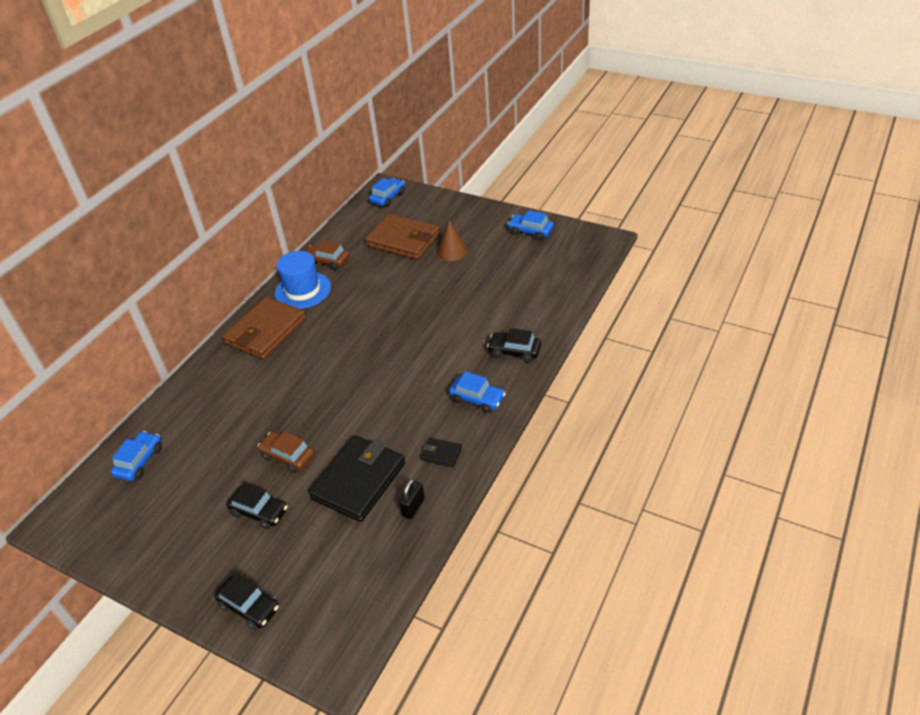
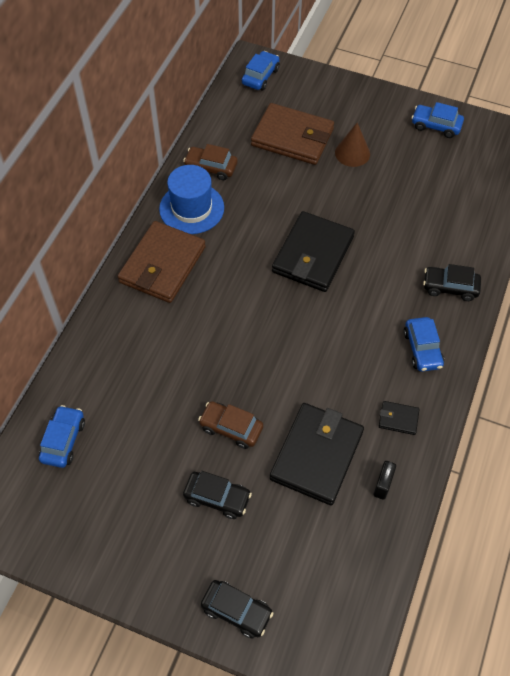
camera: 10 degrees left, 15 degrees up
(397, 325) = (313, 254): none -> black wallet
(477, 399) = (422, 349): blue car -> blue car turned 60 degrees clockwise

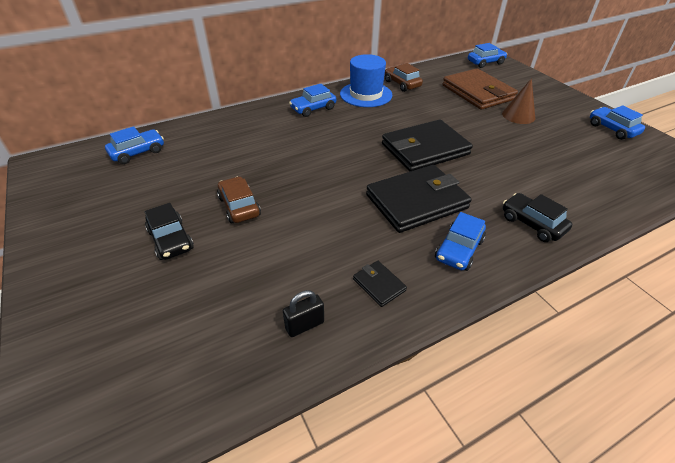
camera: 40 degrees right, 15 degrees down
(162, 264) = (313, 109): brown wallet -> blue car
(236, 611) = (68, 326): black car -> none
(316, 455) = (276, 263): black wallet -> black wallet (416, 201)

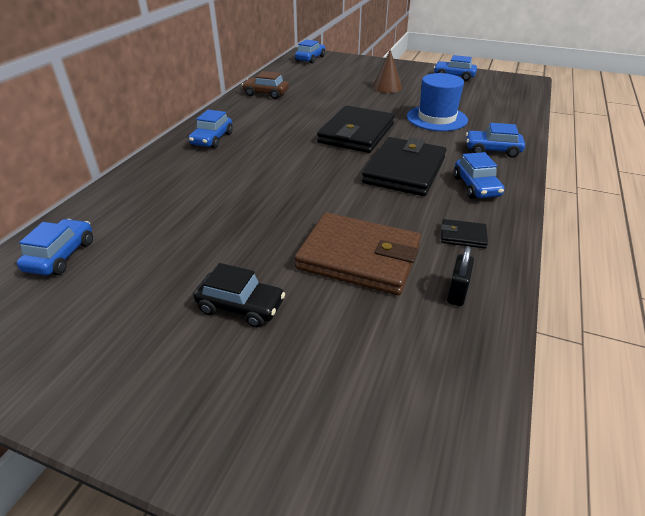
camera: 40 degrees left, 5 degrees down
(239, 206) = (266, 244): brown car -> none
(366, 94) = (245, 111): blue hat -> blue hat (436, 118)
(477, 92) = (336, 81): brown wallet -> brown wallet (358, 257)
(532, 224) = (492, 150): black car -> blue car

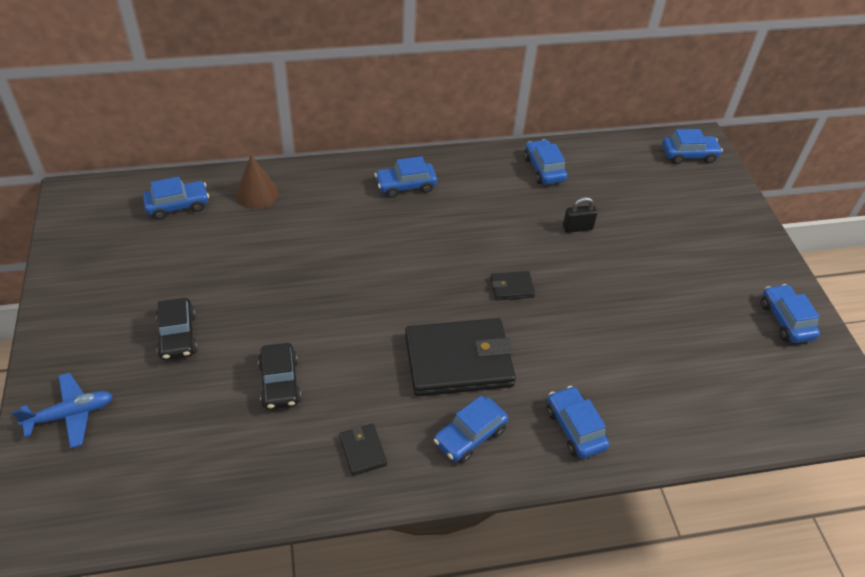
camera: 55 degrees right, 10 degrees up
(266, 94) = (544, 169): brown car -> blue car
(275, 438) = (70, 414): none -> blue plane
(356, 133) = (512, 287): black wallet -> black wallet, size x0.43
(358, 257) = (280, 383): brown wallet -> black car
(387, 87) = (670, 264): brown cone -> brown cone (257, 194)
(436, 118) = (619, 346): blue hat -> none
(457, 292) = (270, 471): black padlock -> black padlock (577, 228)

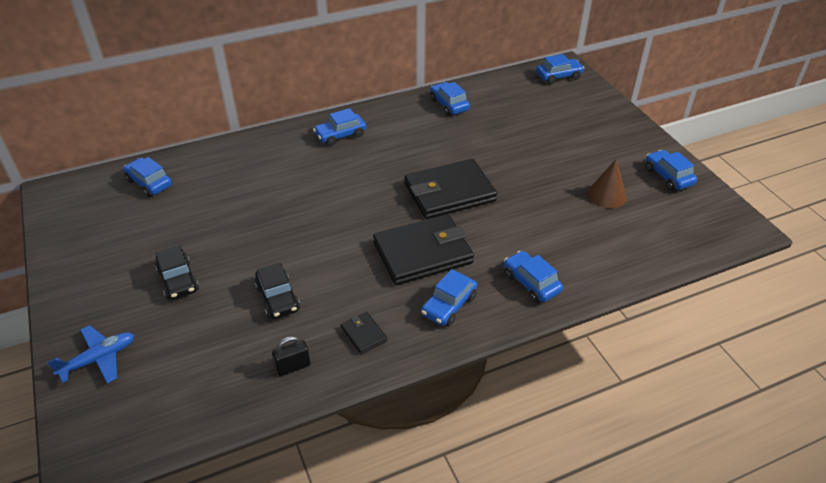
camera: 10 degrees left, 5 degrees down
(178, 205) = (149, 183): blue car -> blue car turned 105 degrees counterclockwise
(257, 194) = (216, 162): brown cone -> brown cone (607, 195)
(512, 287) = (449, 192): black wallet -> black wallet, size x2.30
(577, 228) = (488, 141): black padlock -> black padlock (293, 367)

